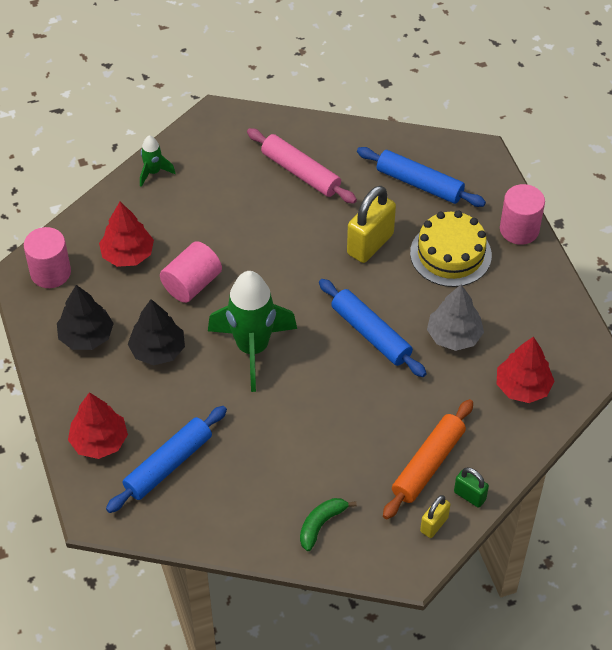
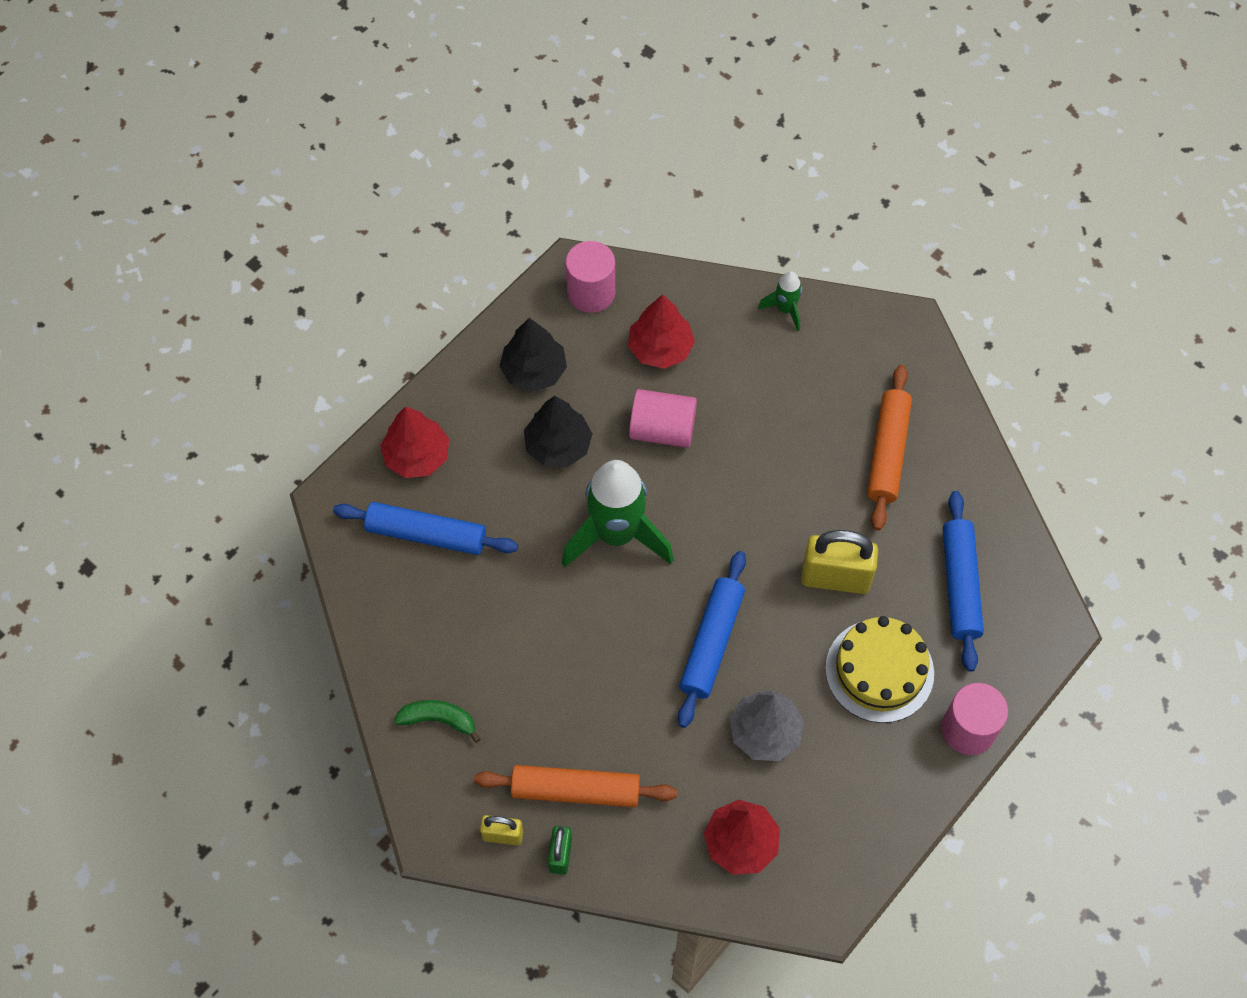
camera: 60 degrees right, 10 degrees up
(301, 172) = (888, 452): pink rolling pin -> orange rolling pin

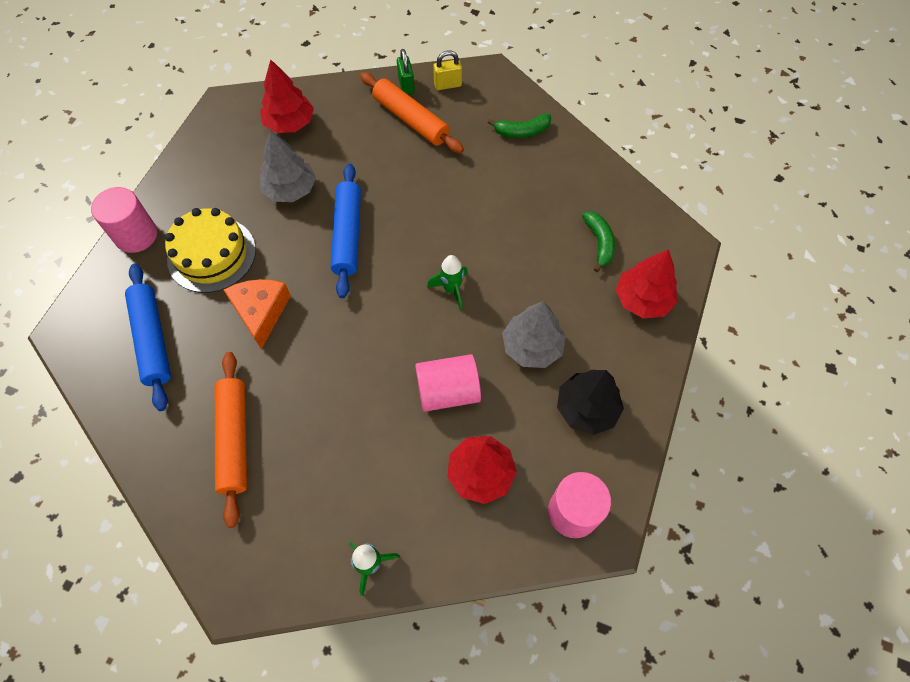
camera: 160 degrees right, 0 degrees up
(426, 535) = (599, 243): blue rolling pin -> green banana
(558, 445) = (532, 346): black tree -> grey tree
(575, 791) = (411, 119): orange rolling pin -> orange rolling pin turned 60 degrees clockwise
(616, 535) = (451, 289): green rocket -> green rocket, size x0.47
(835, 577) = (261, 312): yellow padlock -> orange cheese

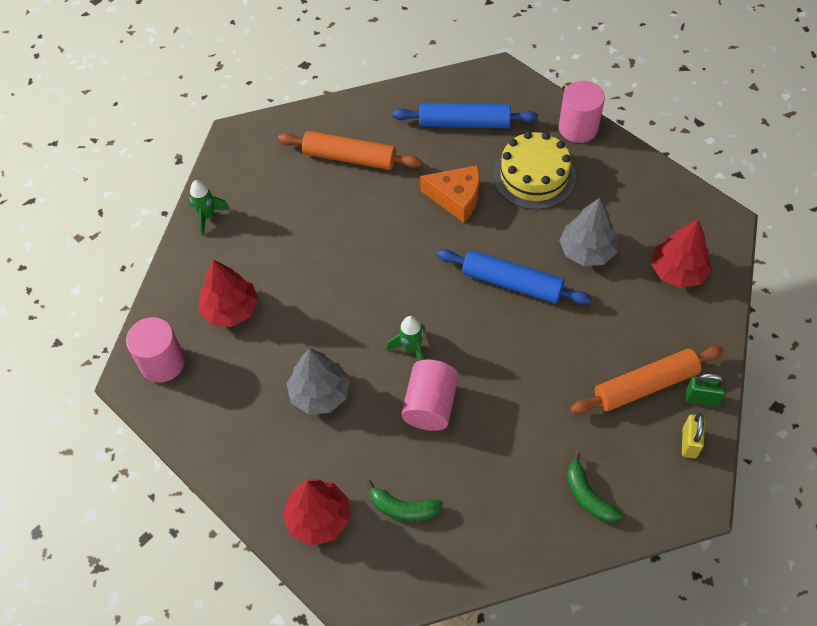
camera: 115 degrees right, 5 degrees down
(448, 391) = (312, 311): pink cylinder -> pink cylinder (430, 405)
(522, 131) = (588, 496): green banana -> green banana turned 45 degrees counterclockwise
(586, 408) = (239, 412): black tree -> none

